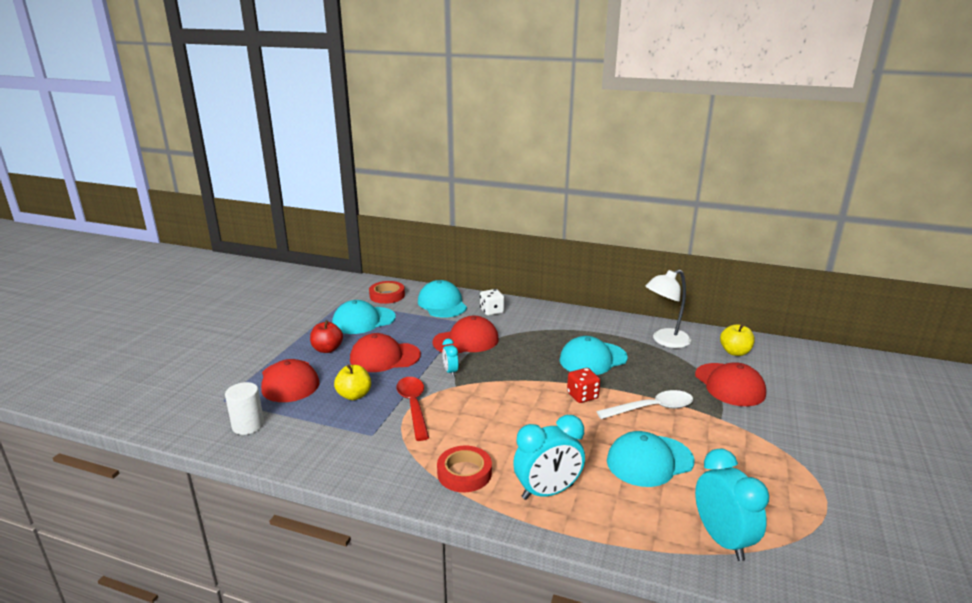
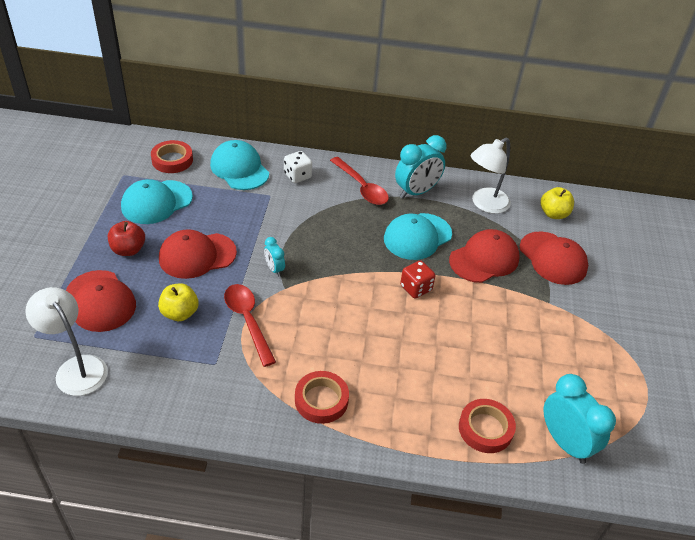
camera: 15 degrees left, 20 degrees up
(248, 425) = (76, 368): white cylinder -> white lamp
(466, 341) = (280, 223): red cap -> red cap (484, 259)
(547, 492) = (405, 412): turquoise clock -> turquoise clock (416, 192)
(548, 322) = (361, 187): none -> red spoon
(632, 516) = (485, 429): none -> red tape
(649, 461) = (491, 362): turquoise cap -> none
(651, 408) = (484, 297): white spoon -> none

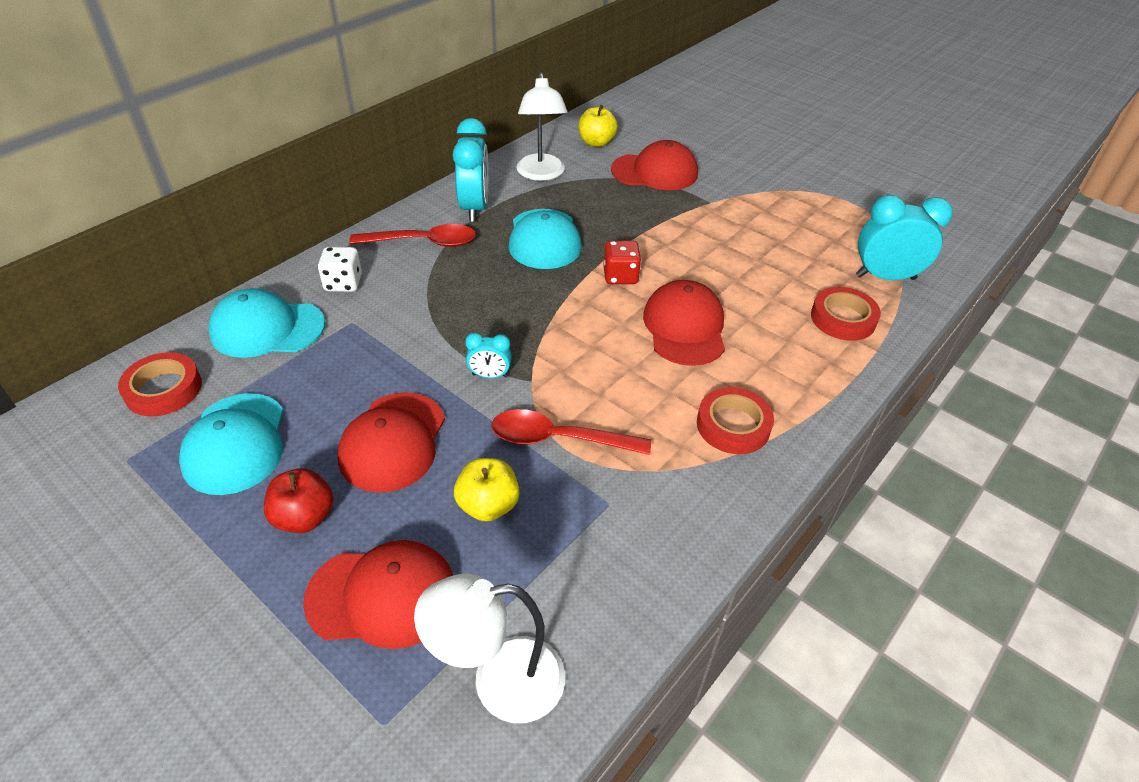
camera: 55 degrees left, 0 degrees up
(484, 259) = (619, 212): red cap -> red cap (684, 327)

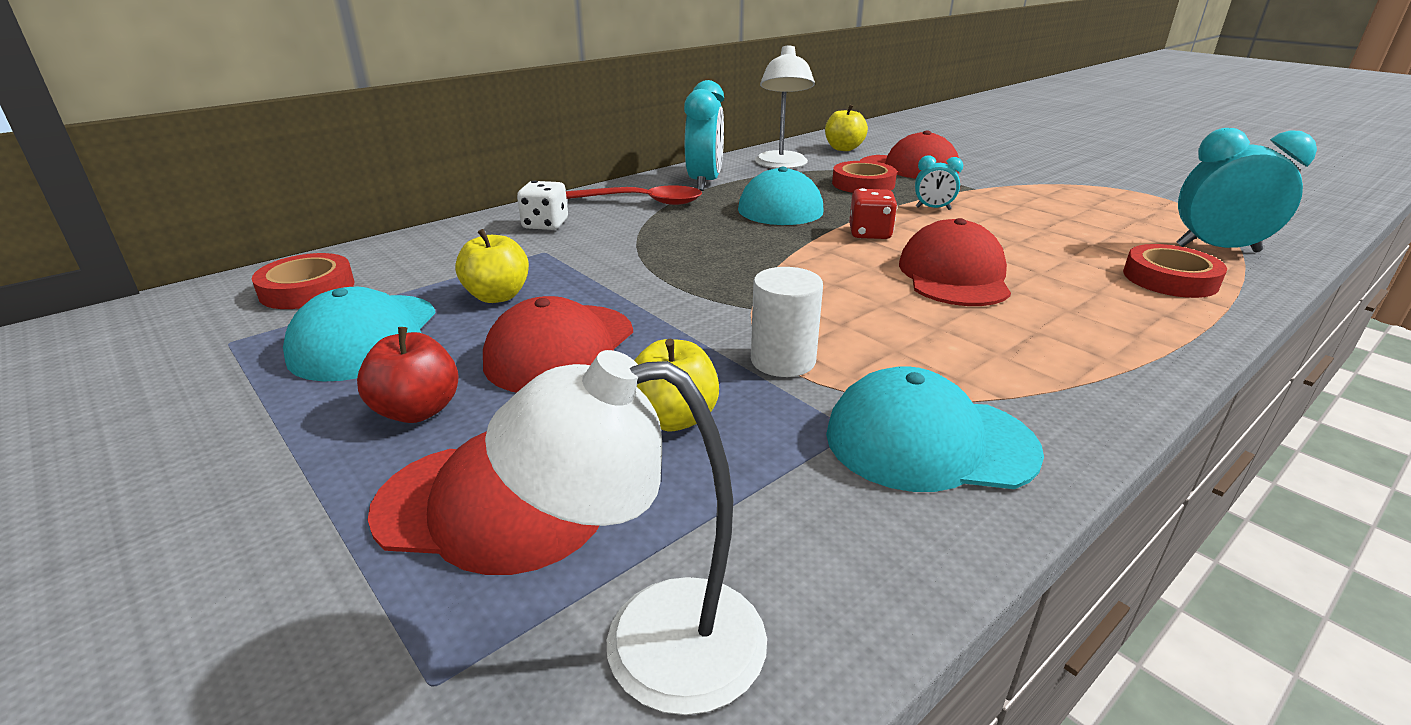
camera: 10 degrees right, 15 degrees down
(267, 328) = (447, 251): turquoise cap -> turquoise cap (929, 442)
(327, 384) = (497, 296): none -> yellow apple
(490, 375) = (698, 300): turquoise clock -> turquoise clock (933, 208)
(559, 439) = (783, 360): red spoon -> white cylinder
(733, 425) = (1033, 364): red tape -> red tape (863, 184)

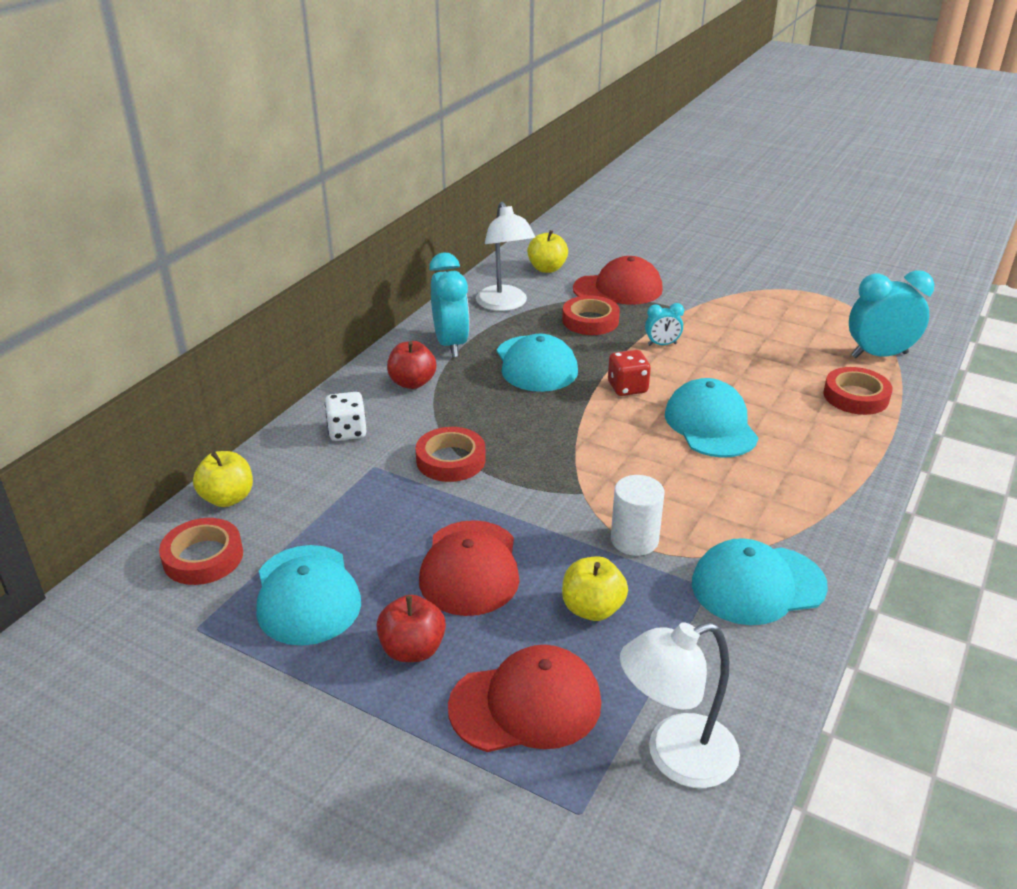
camera: 20 degrees left, 5 degrees up
(497, 296) = (377, 527): yellow apple -> yellow apple (227, 498)
(626, 259) = (451, 460): none -> red tape
(642, 202) = (412, 383): red spoon -> red apple
(954, 275) = (710, 424): red cap -> turquoise cap

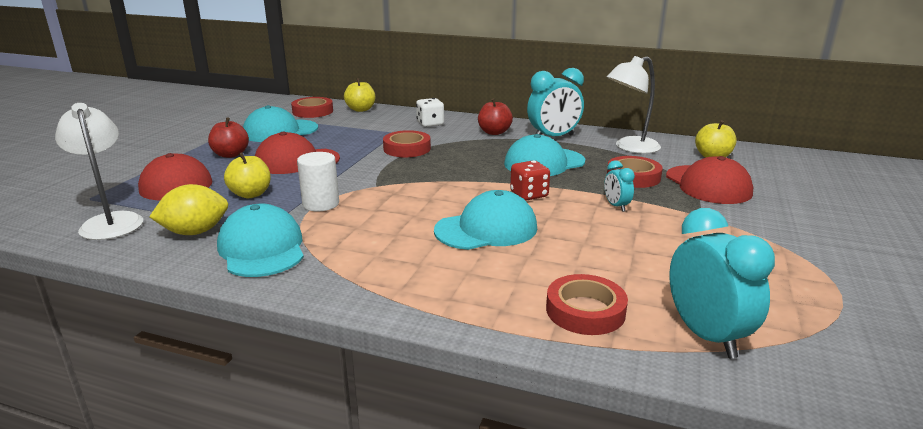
camera: 80 degrees right, 10 degrees down
(714, 652) = (195, 232): none -> yellow lemon

